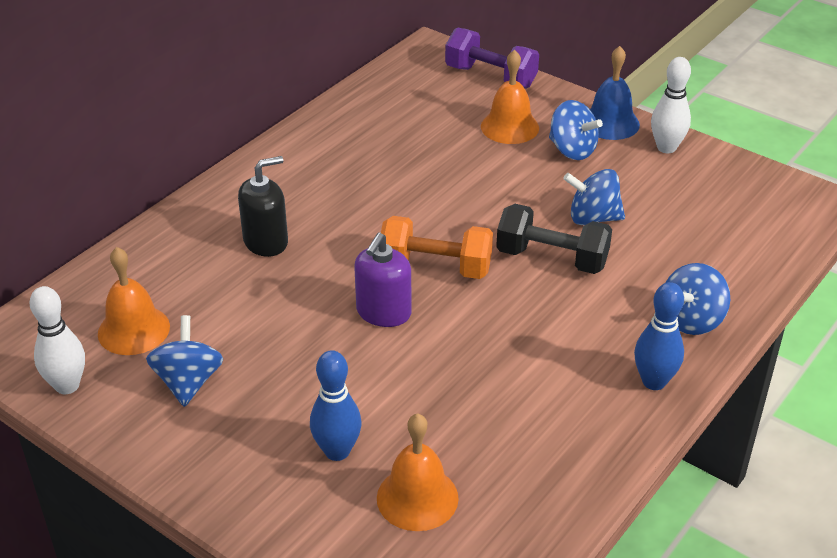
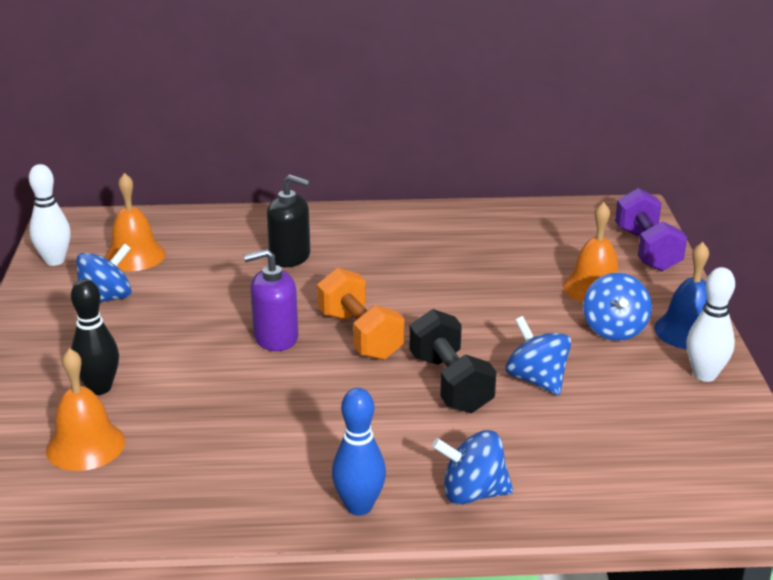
camera: 50 degrees right, 10 degrees down
(337, 451) = (99, 388): blue bowling pin -> black bowling pin

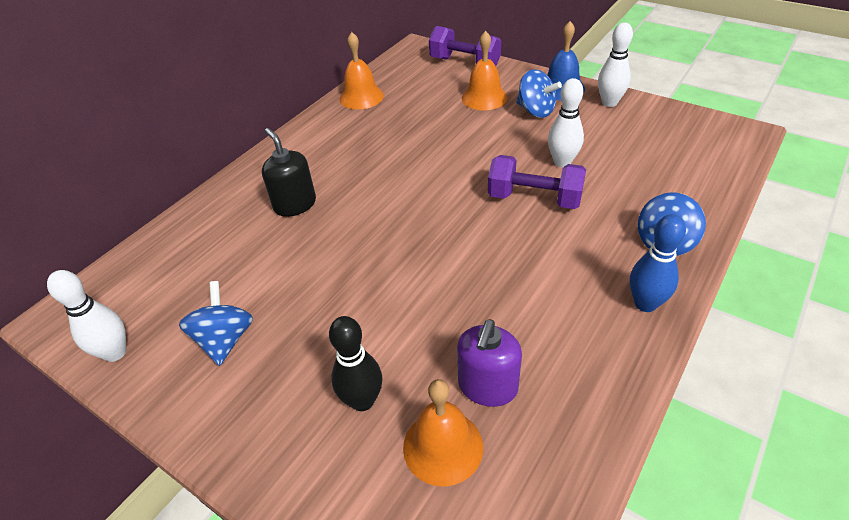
camera: 50 degrees left, 15 degrees up
(134, 256) = (179, 293): orange bell -> orange bell (361, 97)
(275, 338) = (396, 258): purple soap dispenser -> purple soap dispenser (487, 386)
(290, 257) = (295, 204): black soap dispenser -> black soap dispenser turned 90 degrees counterclockwise
(360, 335) = (437, 214): orange dumbbell -> none
(450, 383) = (534, 198): black dumbbell -> purple dumbbell
(536, 380) = (562, 162): blue spinning top -> white bowling pin

